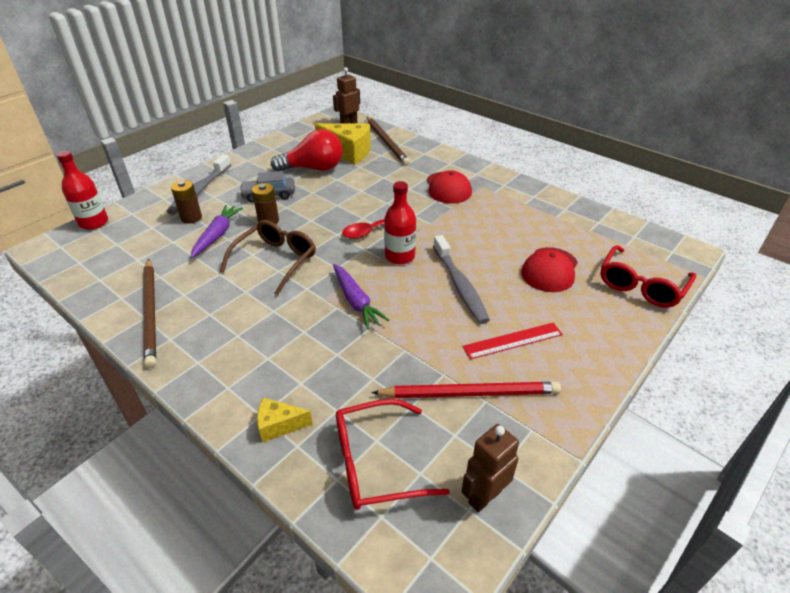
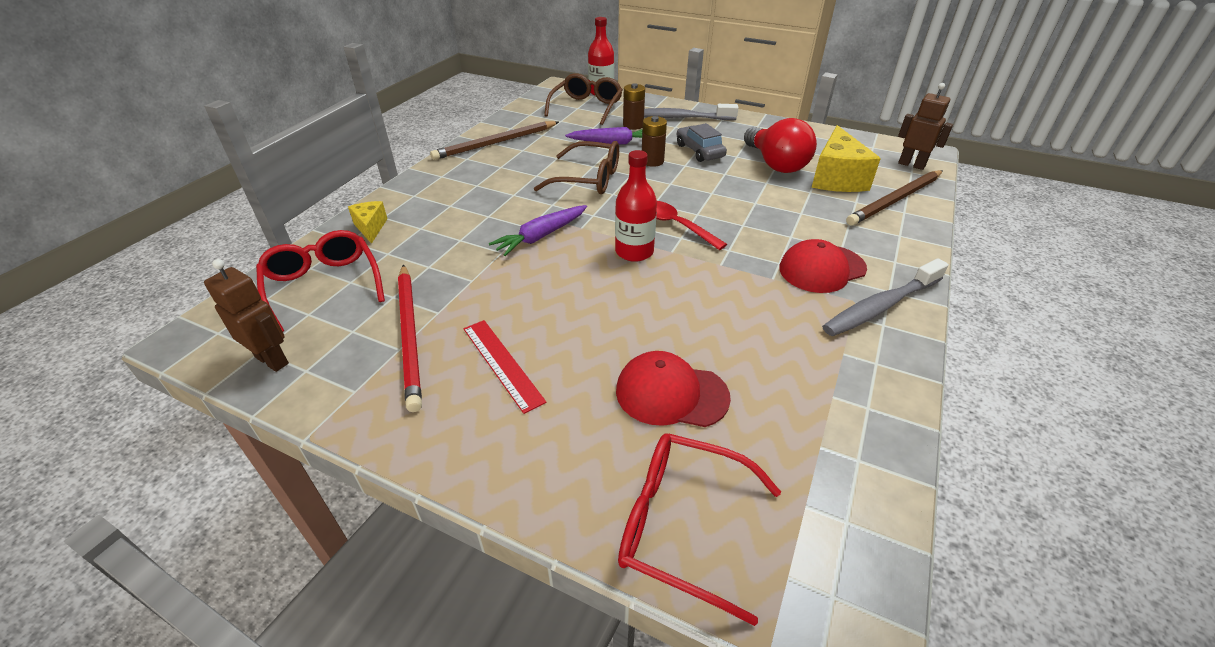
camera: 75 degrees right, 0 degrees up
(122, 238) = (586, 107): none -> brown glasses
(460, 285) = (596, 306): grey toothbrush -> grey toothbrush (880, 306)

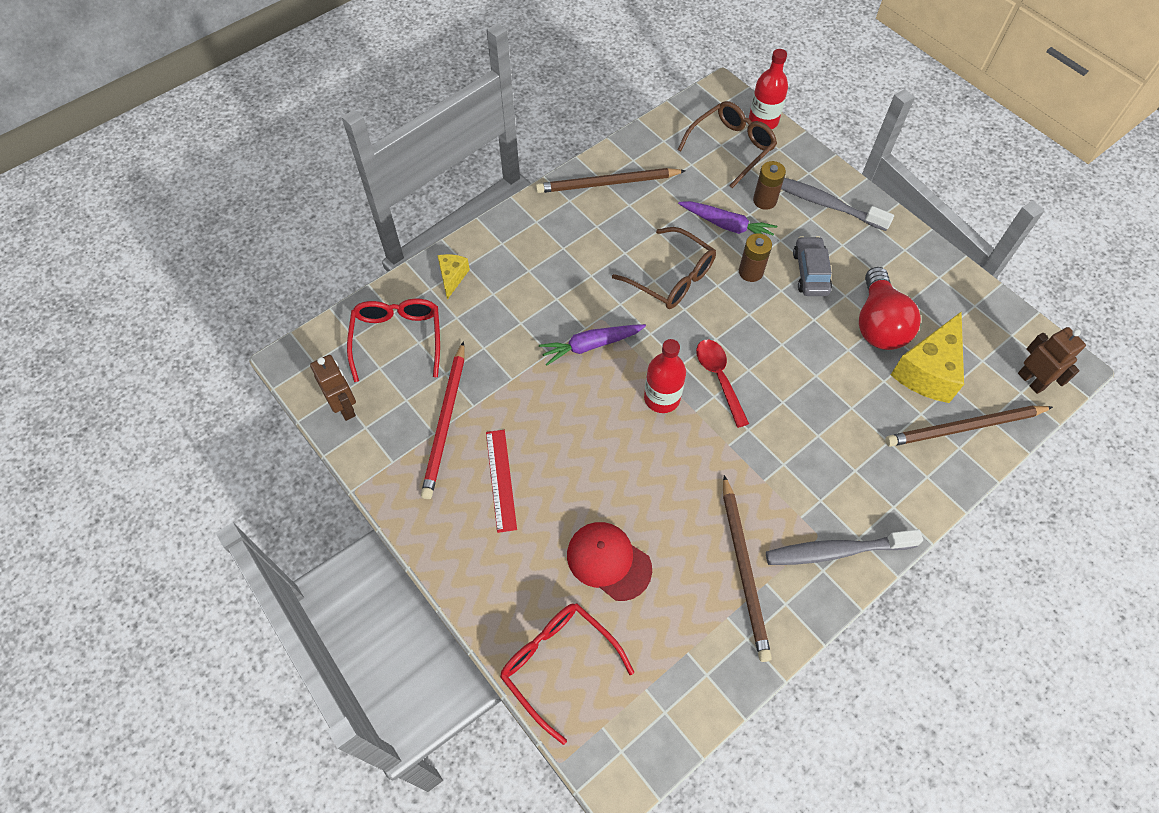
camera: 25 degrees right, 20 degrees up
(813, 350) = (744, 569): none -> brown pencil
(822, 269) = (817, 487): red cap -> none

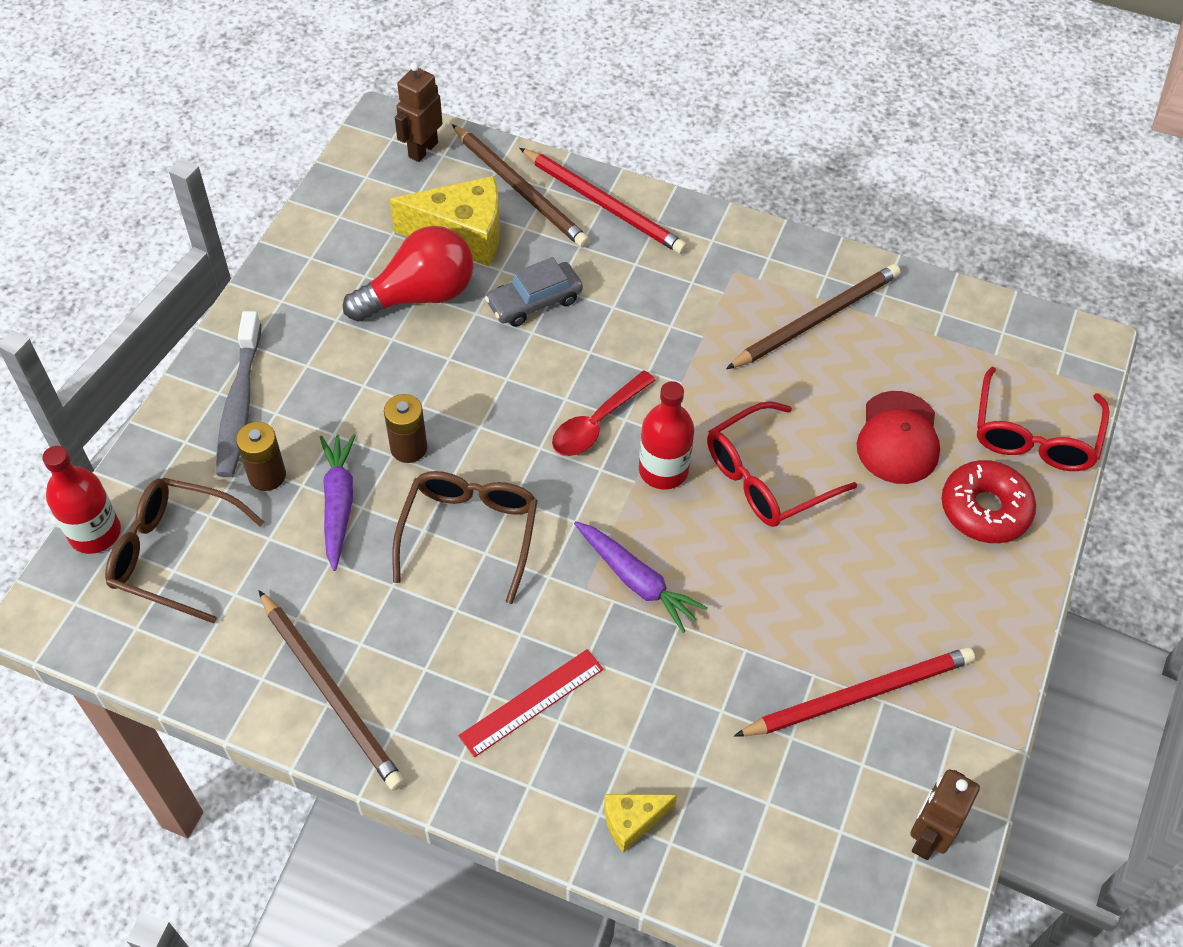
camera: 120 degrees left, 5 degrees down
(397, 339) = (781, 835): red glasses -> red glasses (766, 477)
(501, 479) = (886, 589): red ruler -> red ruler (532, 702)
(519, 582) = (984, 509): none -> red donut
(810, 272) = (374, 384): grey car -> grey car (534, 302)
(836, 551) = (740, 253): grey toothbrush -> none
(927, 478) = (604, 204): none -> red pencil

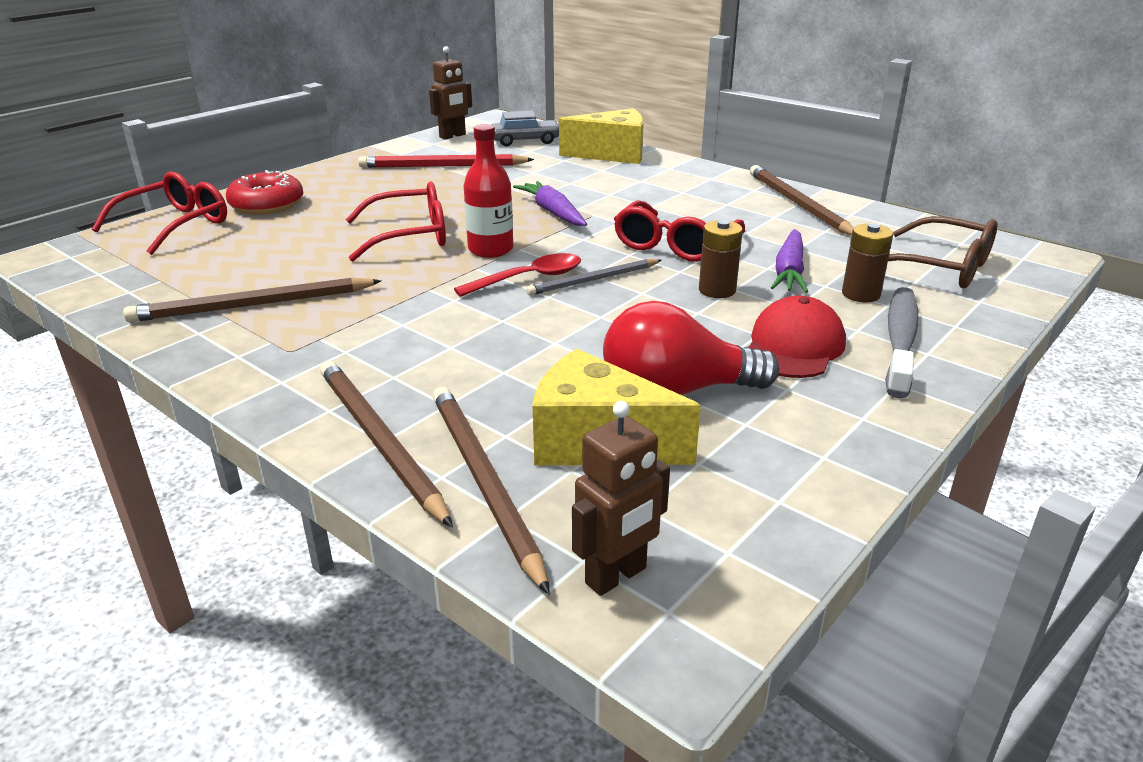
camera: 160 degrees left, 25 degrees down
(95, 533) = (1025, 287): red bottle -> none
(469, 533) = (674, 245): brown glasses -> red glasses
(532, 702) = (655, 186): red ruler -> none
(533, 436) = (593, 280): none -> grey pencil
(534, 302) = (537, 364): grey car -> grey car (525, 141)
(604, 204) = (379, 441): red pencil -> brown pencil
(632, 821) = (612, 154): yellow cheese -> yellow cheese, size x1.90
(898, 438) = (280, 238): red cap -> red cap (794, 346)

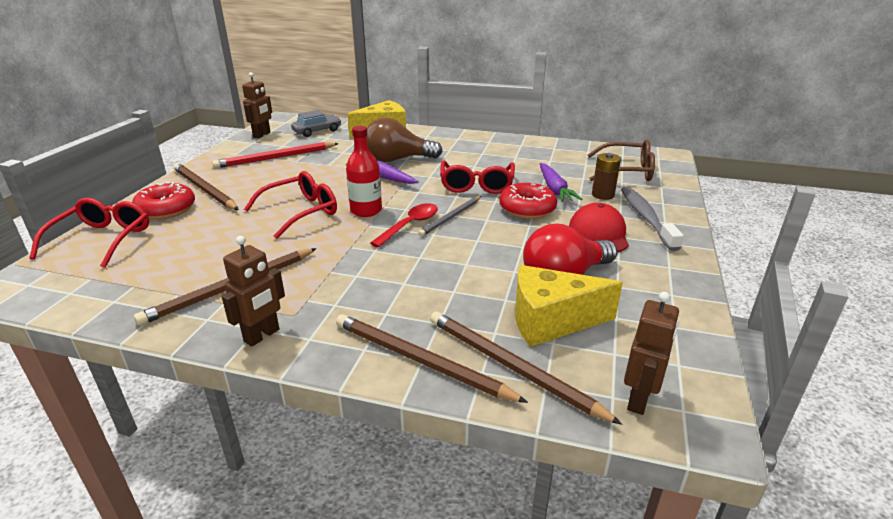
camera: 25 degrees left, 0 degrees up
(235, 365) = (262, 336): none -> brown robot
(596, 193) = (397, 159): none -> brown light bulb
(717, 290) = (527, 209): brown battery -> red donut
(798, 204) = (521, 147): brown pencil -> brown pencil (204, 189)

